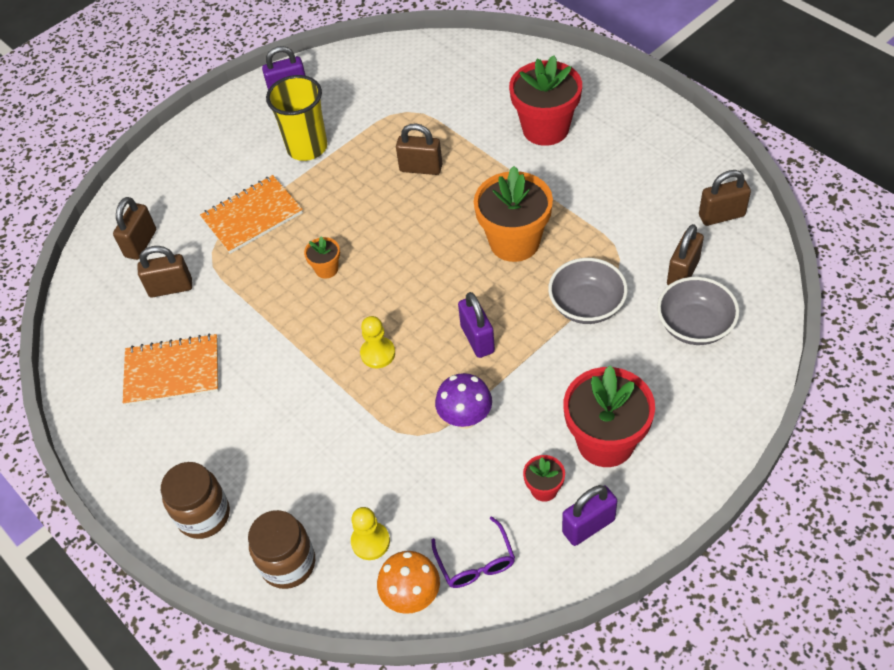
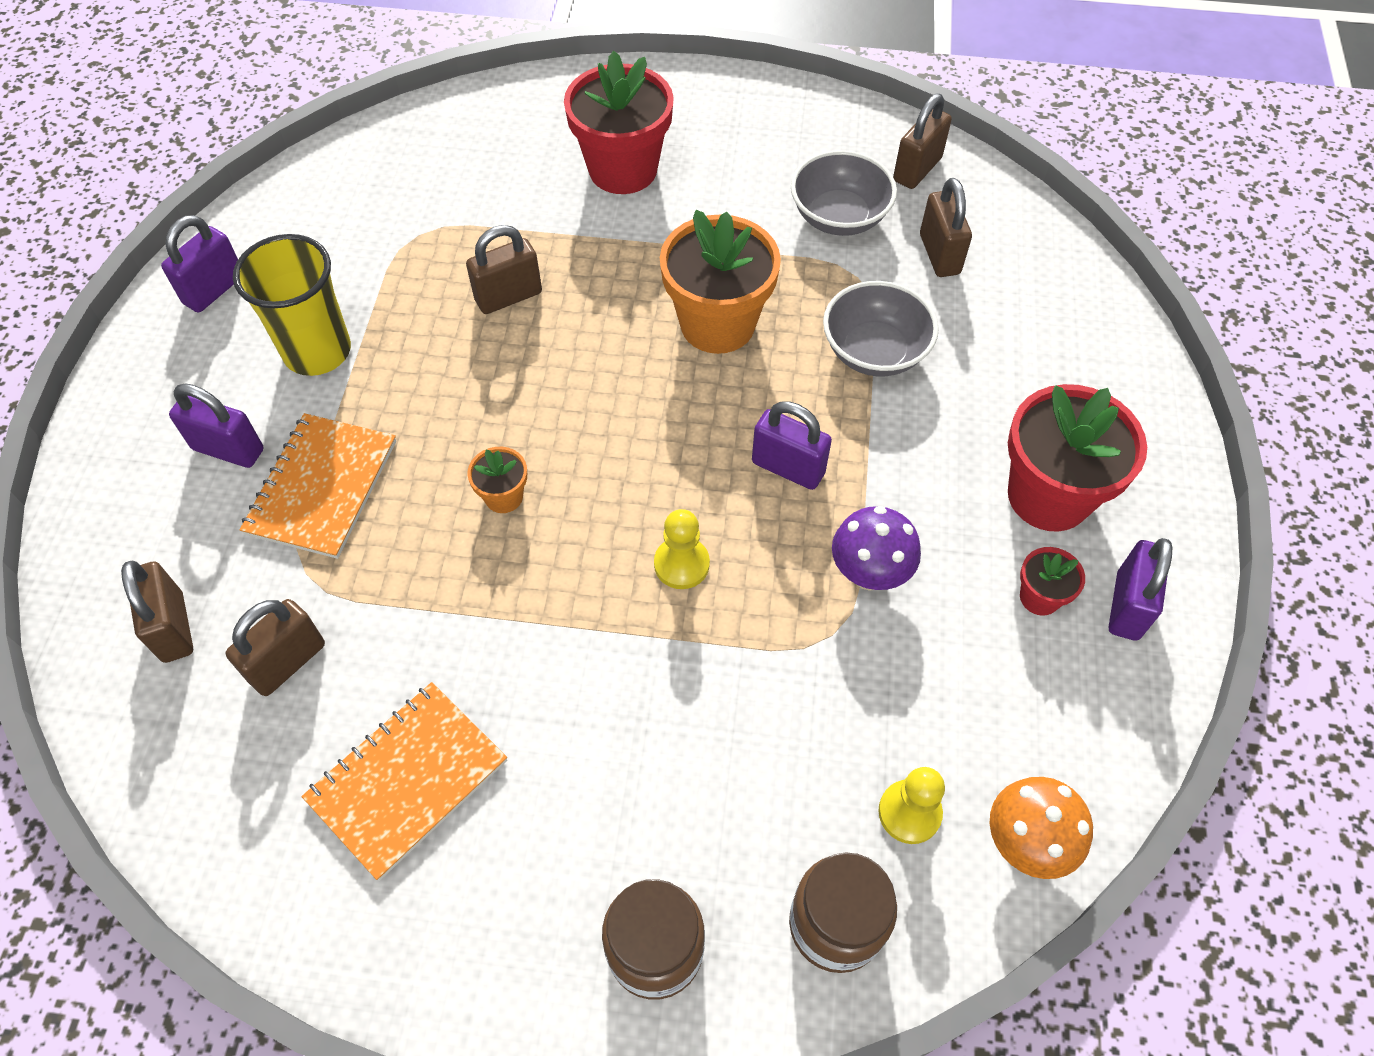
camera: 45 degrees left, 5 degrees up
(229, 174) = (228, 449): none -> purple padlock
(476, 562) = (1054, 742): purple glasses -> none
(694, 326) = (1009, 306): grey bowl -> grey bowl (839, 217)

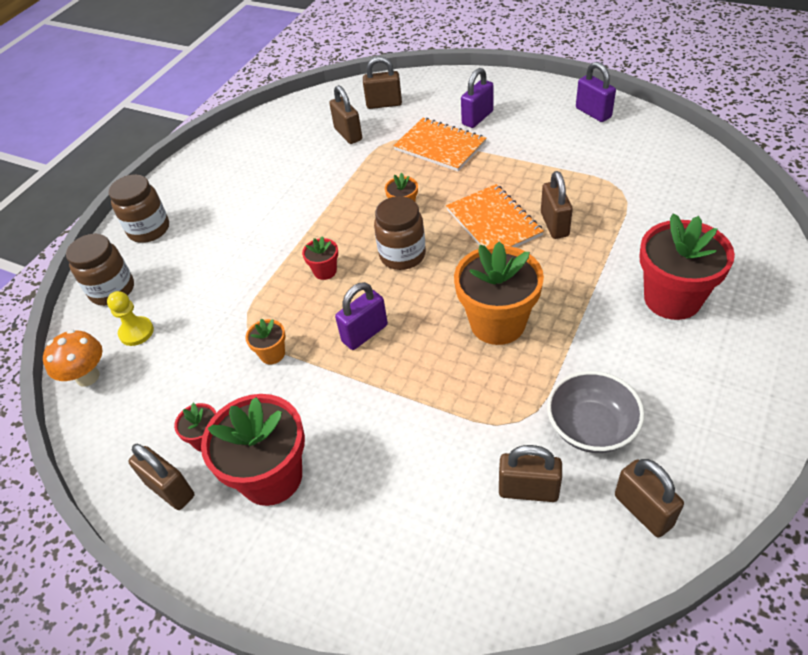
camera: 115 degrees right, 10 degrees down
(317, 351) = (534, 147): yellow cup -> none
(408, 780) = (271, 165): orange notebook -> orange notebook (493, 222)
(618, 466) = (402, 255): none -> brown jar
(681, 564) = (325, 271): yellow pawn -> red flower pot
(869, 574) = (272, 354): purple mushroom -> orange flower pot
(874, 351) = (440, 409): grey bowl -> none
(1127, 606) = (170, 490): purple padlock -> brown padlock

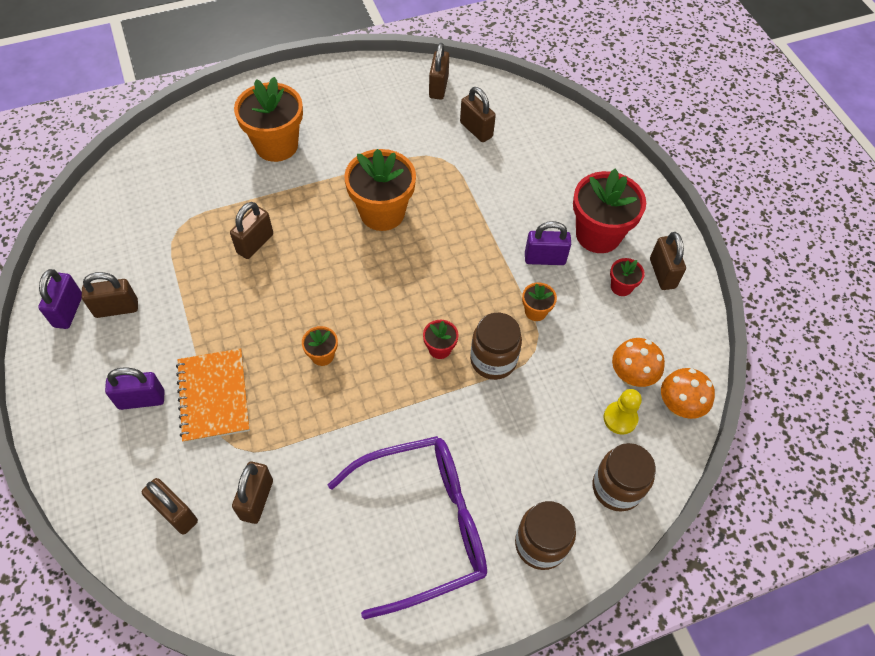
camera: 145 degrees left, 10 degrees up
(145, 368) = (631, 376): none -> orange mushroom
(235, 189) = (424, 525): none -> purple glasses
(365, 333) = (464, 274): purple padlock -> purple padlock (545, 259)
(402, 255) = (375, 312): brown jar -> brown jar (493, 360)
(493, 222) = (286, 281): orange notebook -> none
(569, 133) = (116, 308): none -> brown padlock
(591, 427) = (412, 128): grey bowl -> none
(672, 299) = (276, 145): red flower pot -> orange flower pot

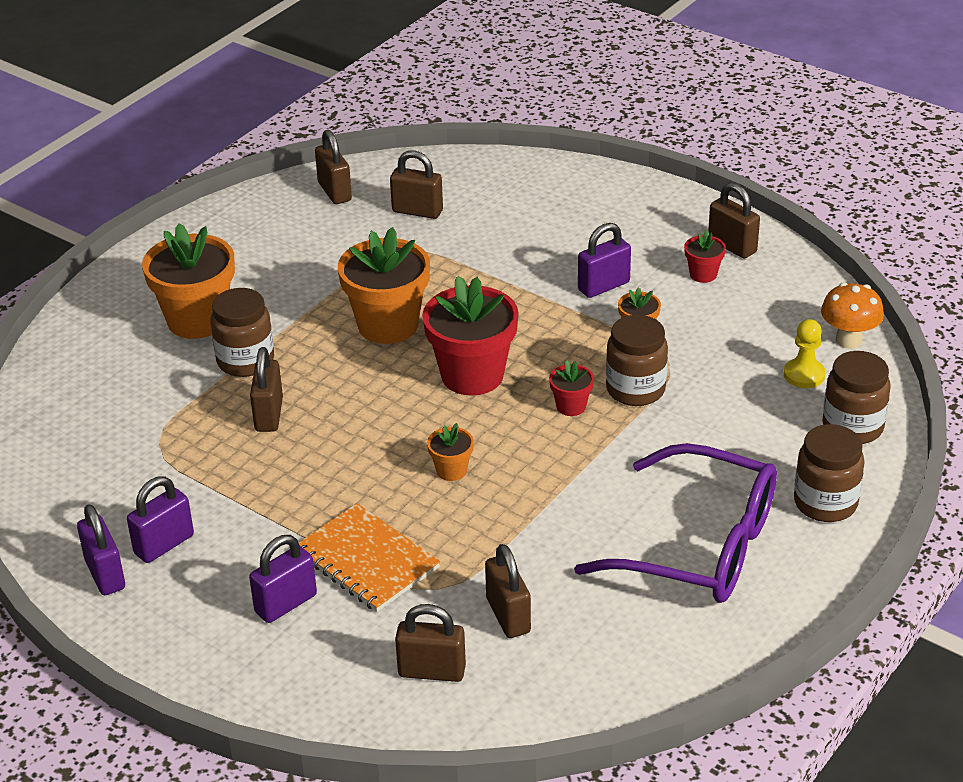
camera: 30 degrees left, 20 degrees down
(116, 308) = (164, 545): brown padlock -> purple padlock
(277, 193) = (245, 361): none -> brown jar
(424, 525) = (701, 546): purple glasses -> purple glasses turned 75 degrees clockwise
(598, 235) = (638, 243): red flower pot -> red flower pot (472, 375)
(631, 376) = (782, 339): orange mushroom -> none

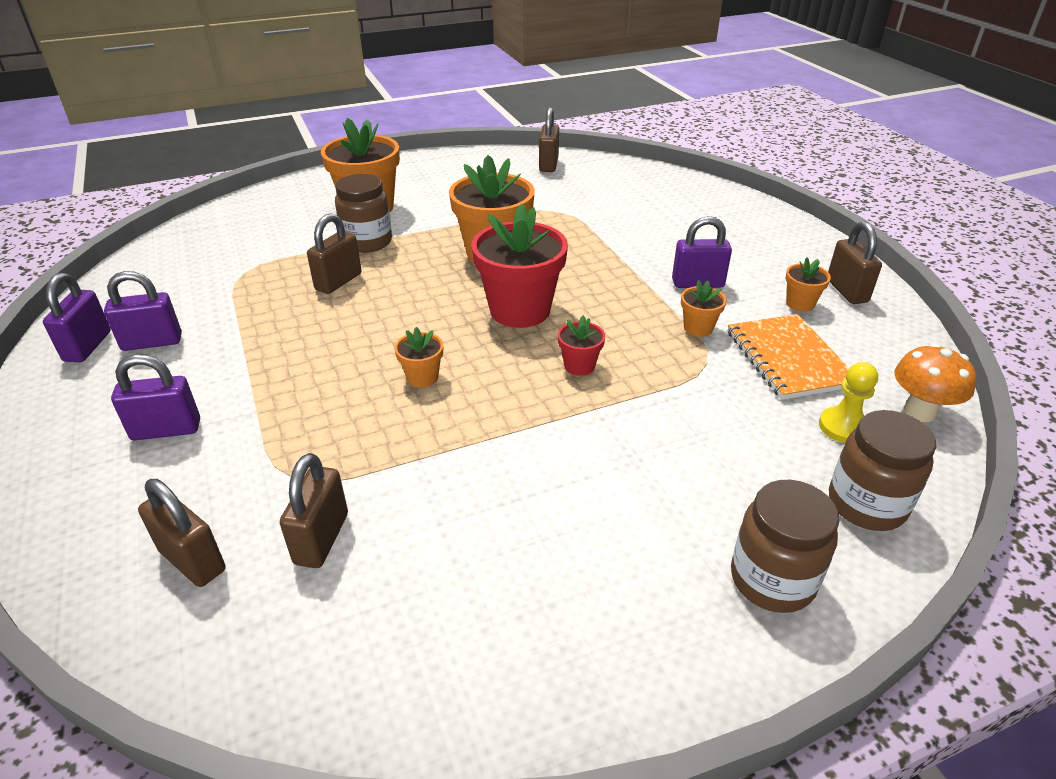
camera: 30 degrees right, 0 degrees up
(367, 560) = (270, 423): orange notebook -> orange notebook (789, 358)
(417, 211) = (595, 191): brown padlock -> none
(635, 389) = (653, 374): brown jar -> none
(701, 546) = (584, 561): purple glasses -> none
(703, 274) = (800, 304): red flower pot -> orange flower pot

